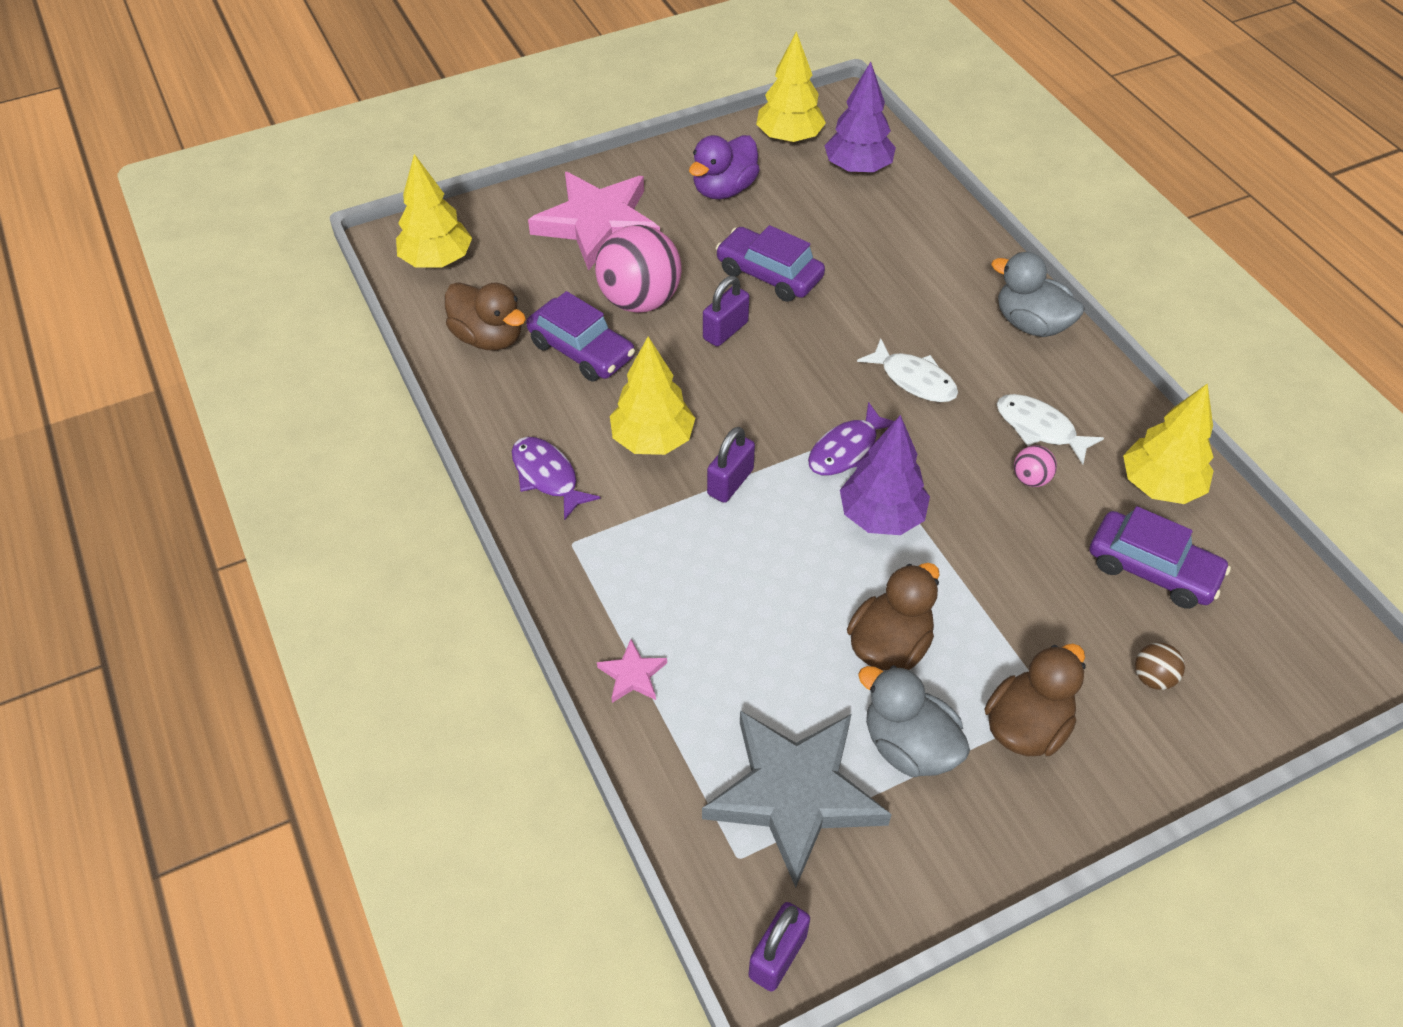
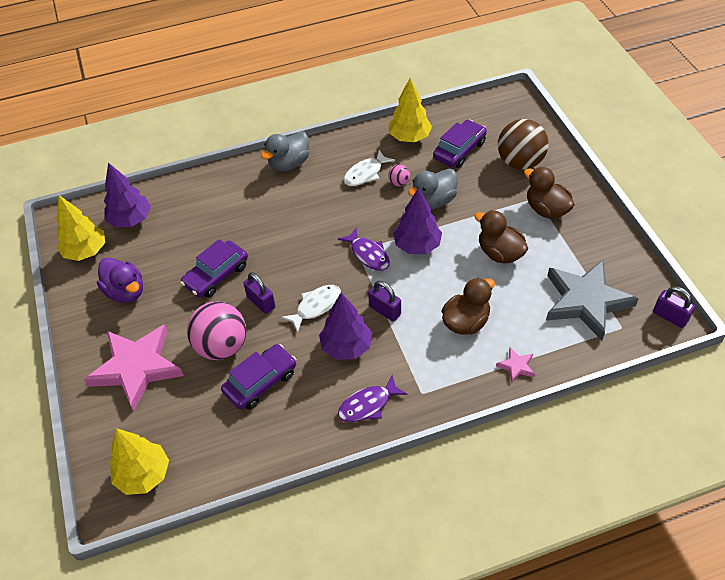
camera: 80 degrees left, 0 degrees up
(488, 337) = (235, 439): brown duck -> brown duck (466, 322)
(653, 440) = (346, 346): yellow tree -> purple tree
(908, 746) = (558, 254): grey duck -> grey duck (433, 201)
(914, 379) = (321, 218): white fish -> white fish (316, 306)
(1153, 677) = (520, 162): brown ball -> brown ball, size x2.28

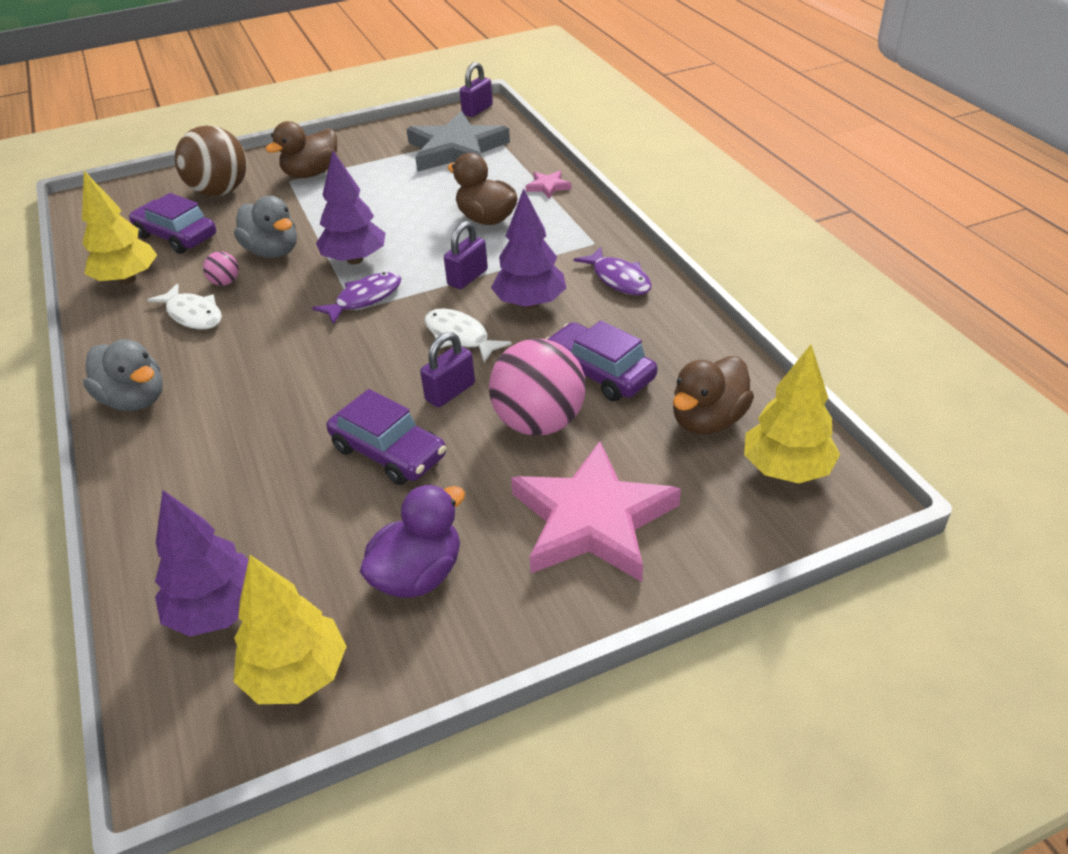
camera: 95 degrees left, 10 degrees down
(500, 253) = (378, 201): brown duck -> brown duck (708, 420)

